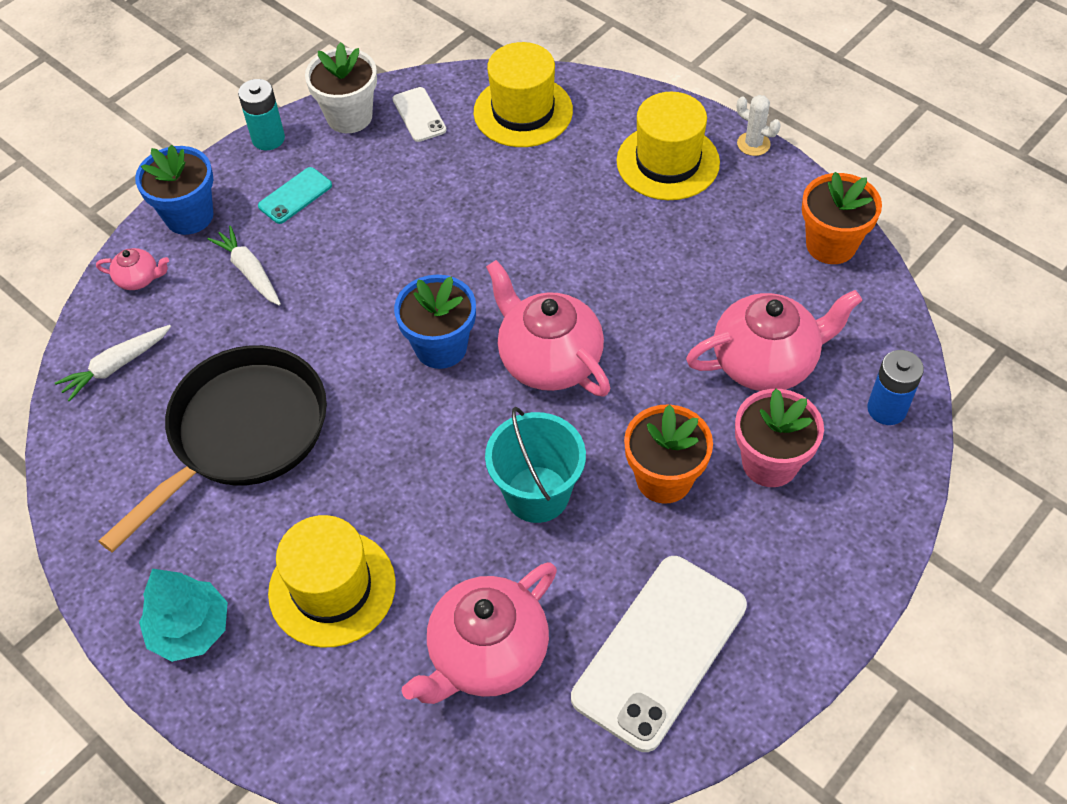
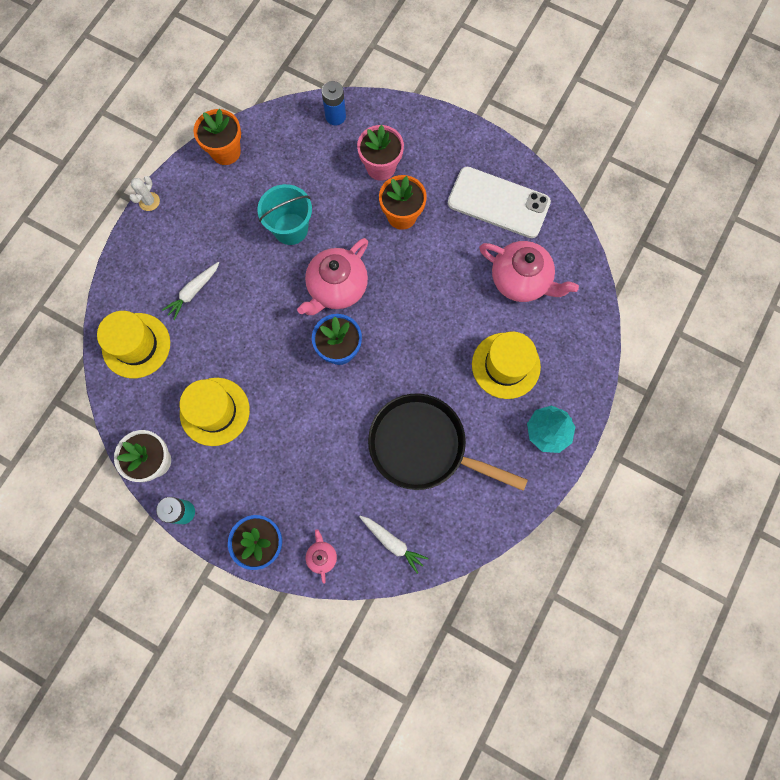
camera: 105 degrees left, 20 degrees up
(249, 272) = (303, 484): white carrot -> white carrot (193, 292)
(295, 196) = (234, 475): turquoise phone -> none
(419, 115) = (147, 413): white phone -> none
(537, 494) = (425, 276): turquoise bucket -> turquoise bucket (290, 229)
(667, 162) = (171, 248): yellow hat -> yellow hat (214, 411)
(766, 361) = (316, 176): pink teapot -> none

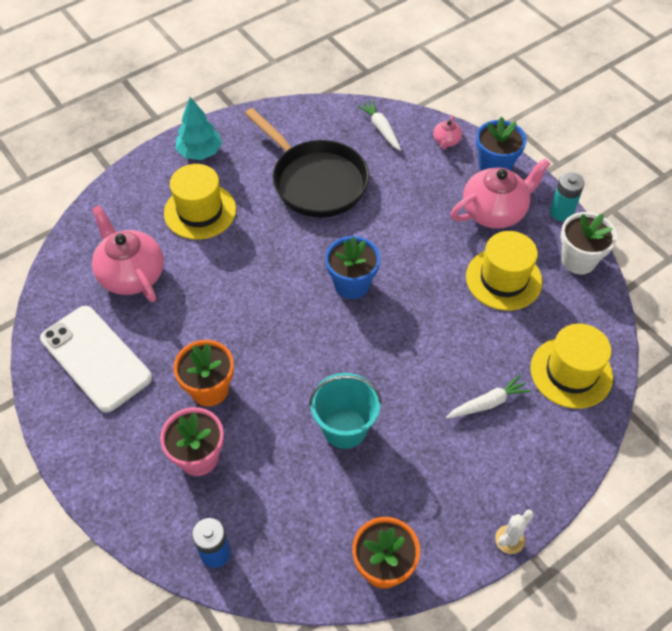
camera: 155 degrees left, 20 degrees down
(337, 288) = (324, 343): pink teapot -> pink teapot (494, 211)

